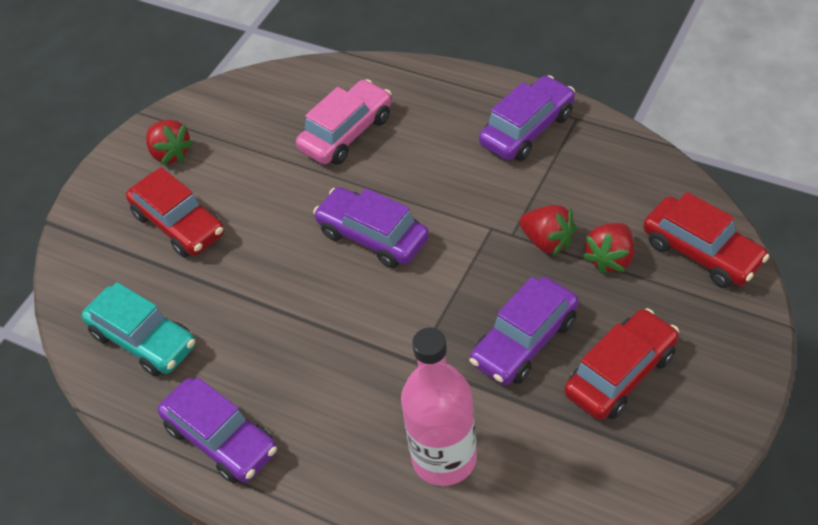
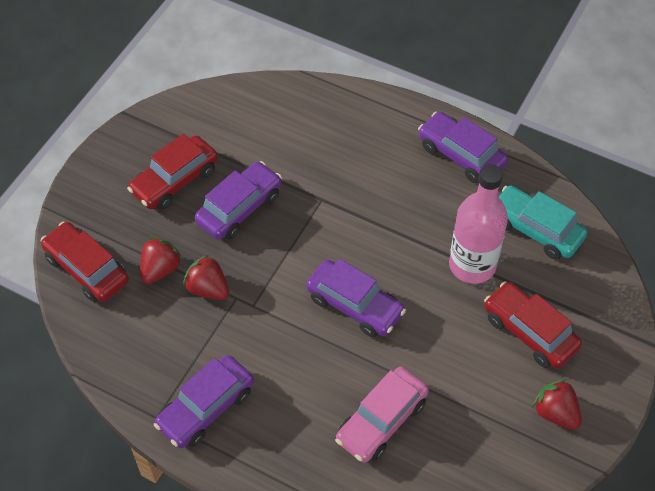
camera: 175 degrees right, 5 degrees up
(444, 458) = (305, 134): pink bottle -> pink bottle (472, 265)

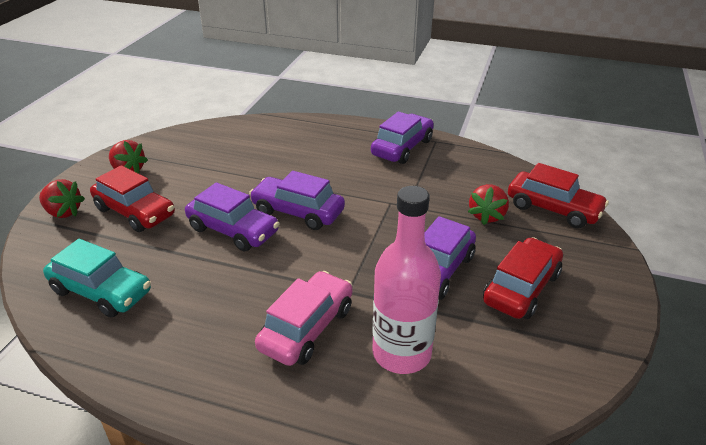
camera: 170 degrees right, 20 degrees down
(208, 288) = (436, 208): red strawberry -> red strawberry (63, 212)
(381, 421) = (268, 154): pink car -> pink car (307, 328)
(461, 155) = (176, 363): purple car -> purple car (233, 230)
(472, 265) = (181, 252): pink bottle -> pink bottle (401, 353)

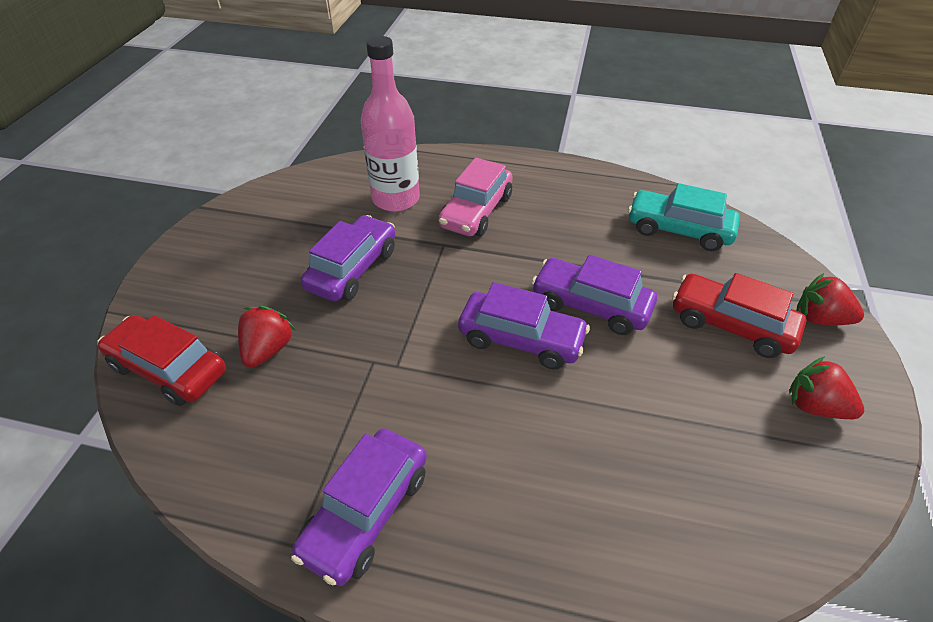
camera: 175 degrees right, 10 degrees up
(521, 288) = (270, 256): red car -> none

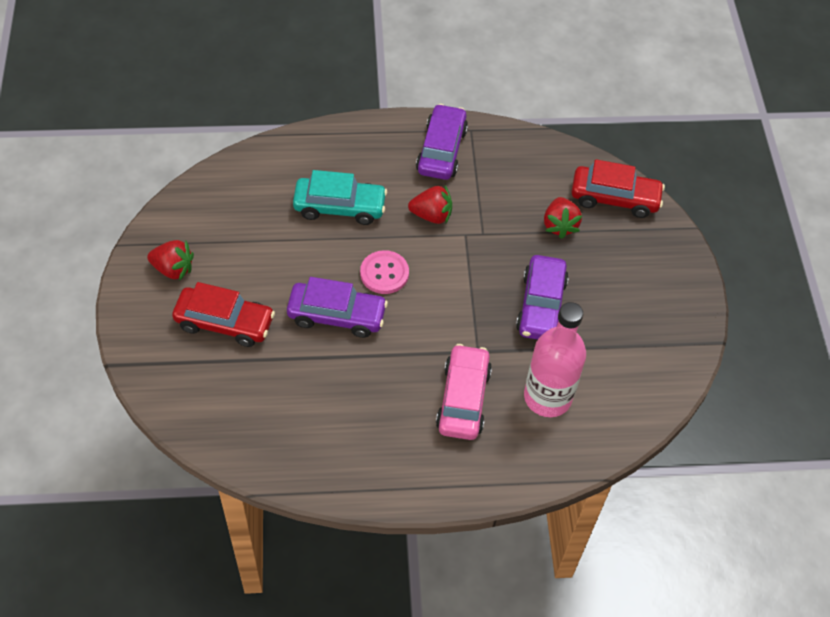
camera: 160 degrees right, 10 degrees up
(521, 339) = (384, 273): purple car -> pink button
(678, 230) = (264, 422): turquoise car -> turquoise car (340, 207)
(820, 318) = (151, 346): red strawberry -> red strawberry (431, 215)

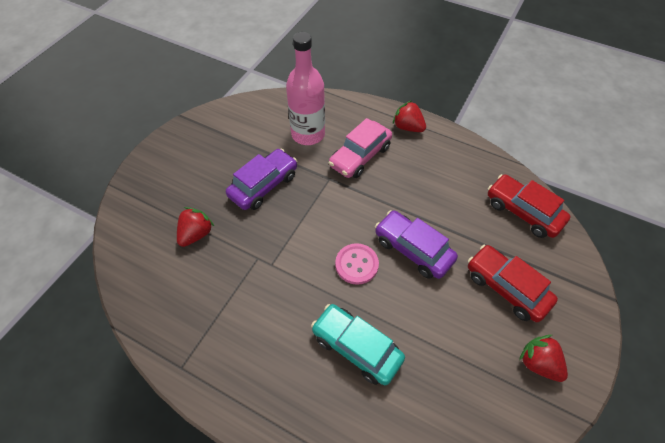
camera: 145 degrees left, 0 degrees up
(431, 215) = (284, 295): red strawberry -> red strawberry (408, 127)
(441, 150) = (225, 358): purple car -> none
(614, 198) = (136, 234): red car -> red car (523, 212)

